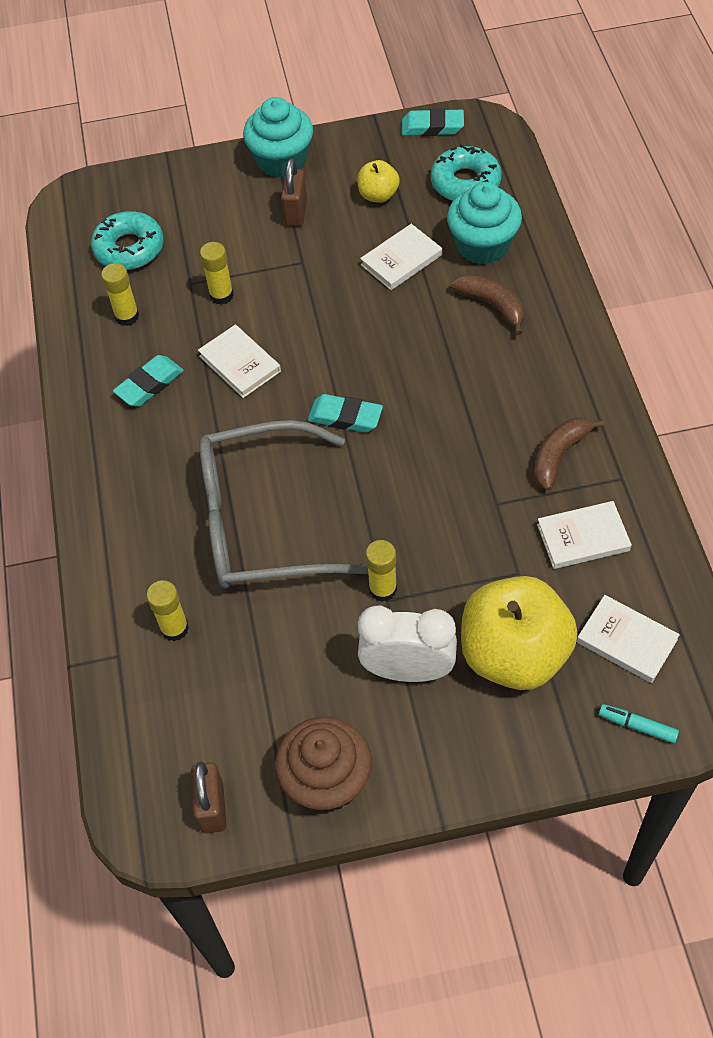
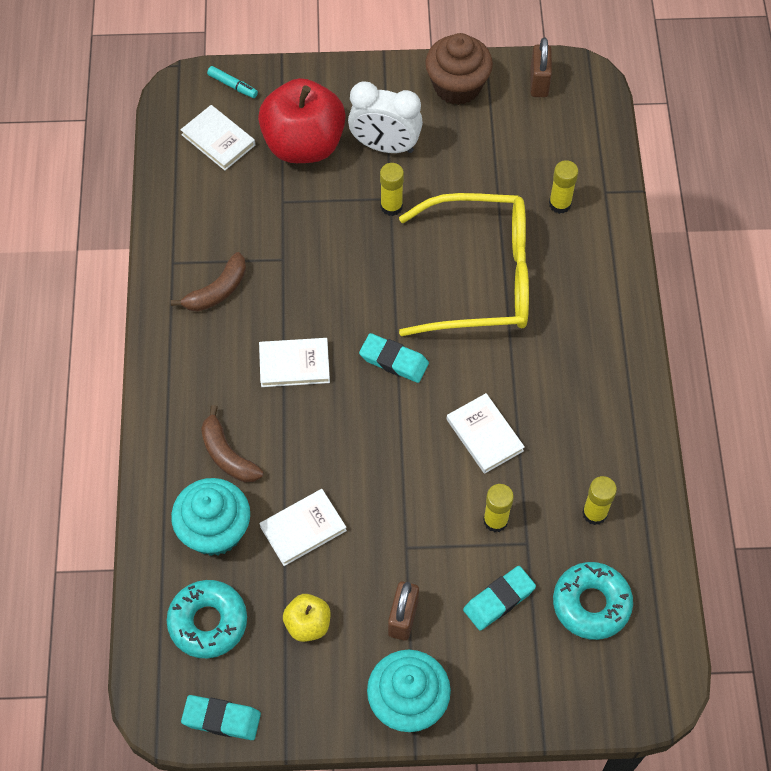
camera: 175 degrees left, 5 degrees up
(149, 384) = (573, 428): turquoise eraser -> turquoise eraser (499, 600)
(264, 521) = (479, 277): grey glasses -> yellow glasses
(514, 654) = (304, 144): yellow apple -> red apple
(583, 537) = (222, 219): white book -> white book (294, 364)

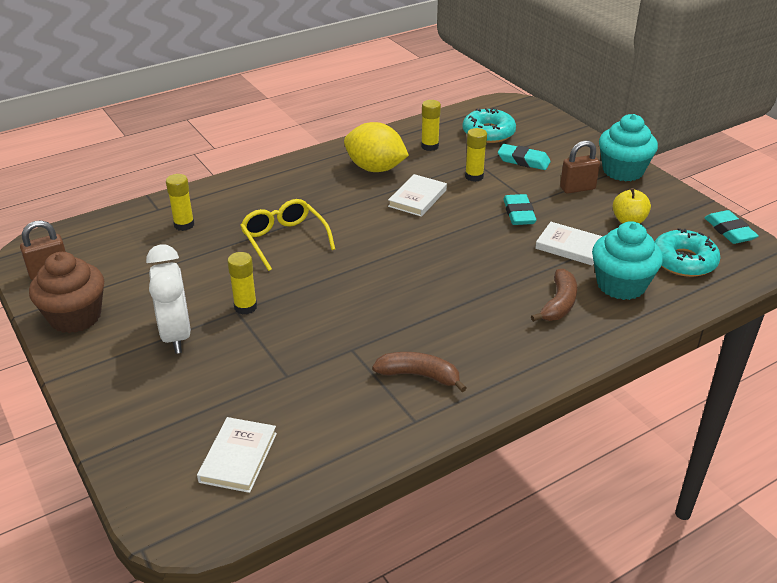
camera: 120 degrees left, 25 degrees down
(232, 85) = (152, 481): turquoise marker -> none
(294, 364) = (447, 301): white book -> none
(304, 144) = (206, 389): red apple -> none
(394, 360) = (396, 254): turquoise eraser -> turquoise eraser (519, 213)
(479, 277) = (284, 240): yellow glasses -> yellow glasses, size x0.58
(574, 426) = (375, 168): none -> yellow lemon

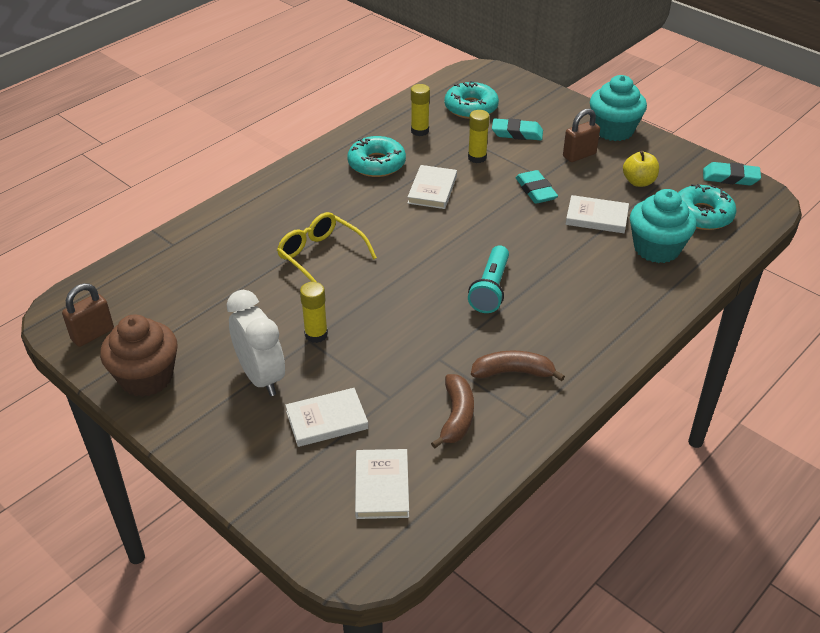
camera: 15 degrees left, 5 degrees up
(184, 225) = (209, 257): yellow glue stick -> none
(217, 385) = (327, 420): none -> white book
(375, 168) = (376, 164): yellow lemon -> turquoise donut
(433, 294) = (490, 289): none -> turquoise flashlight
(559, 304) = (609, 277): brown banana -> brown banana (456, 416)
(729, 231) = (730, 177): turquoise eraser -> turquoise eraser turned 45 degrees counterclockwise

